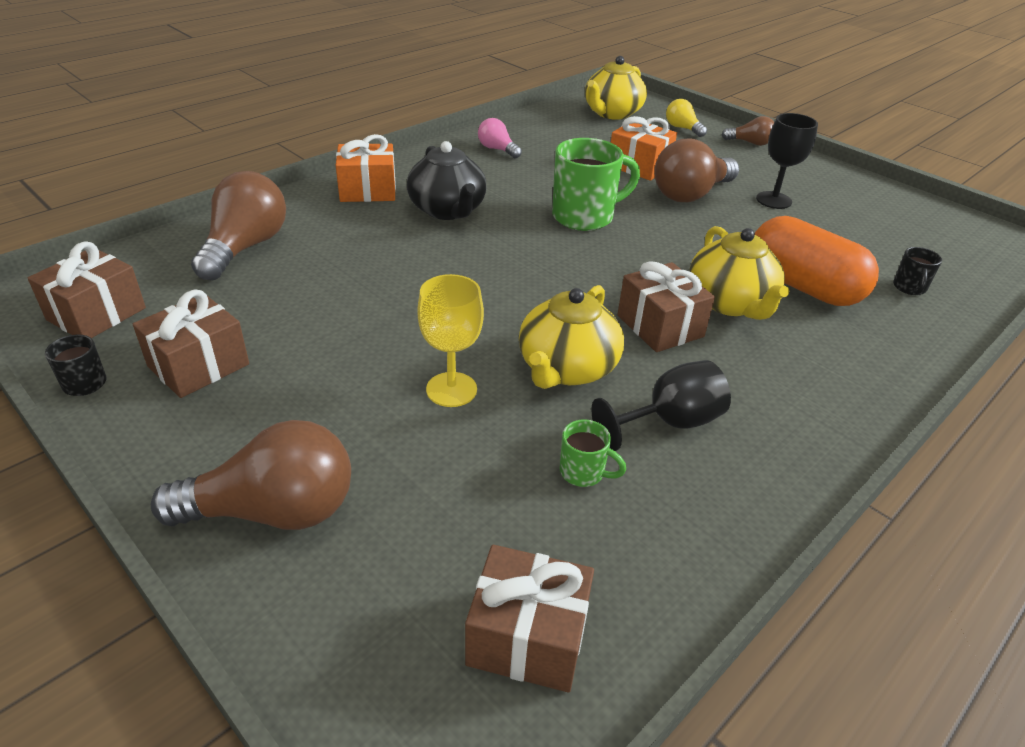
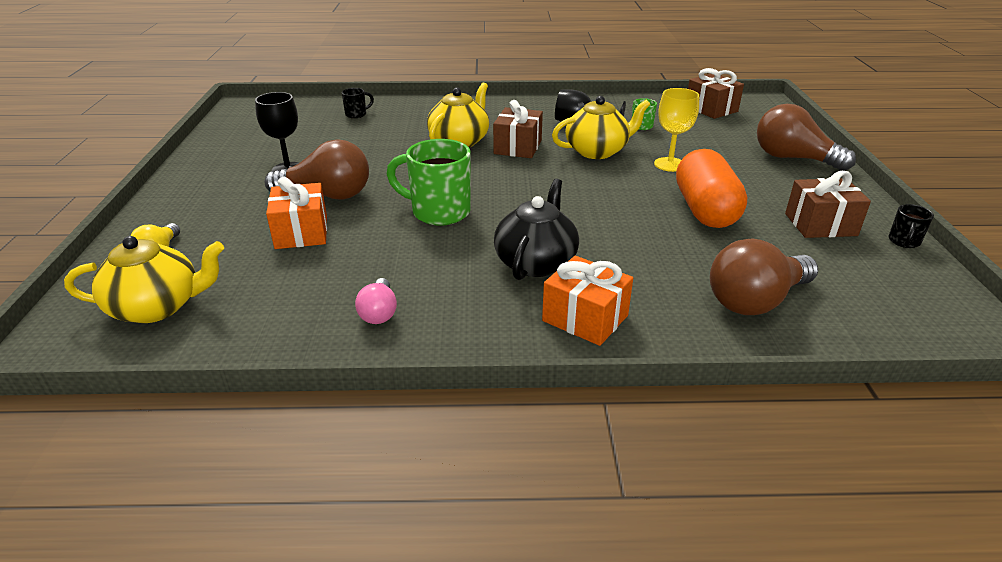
camera: 135 degrees left, 5 degrees down
(96, 314) = (905, 288): brown gift -> none
(750, 143) = (161, 211): brown light bulb -> none
(803, 286) = (404, 133): orange capsule -> orange capsule (705, 210)

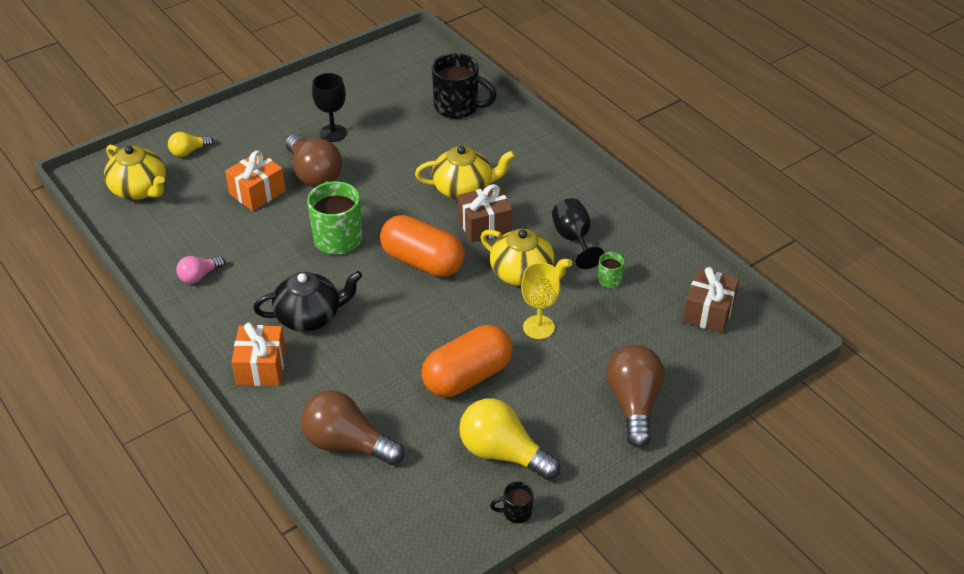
camera: 55 degrees right, 10 degrees up
(357, 114) = (458, 108): black mug -> black mug, size x2.10
(529, 184) = (422, 261): none -> orange capsule
(820, 224) = (503, 453): brown gift -> yellow light bulb

